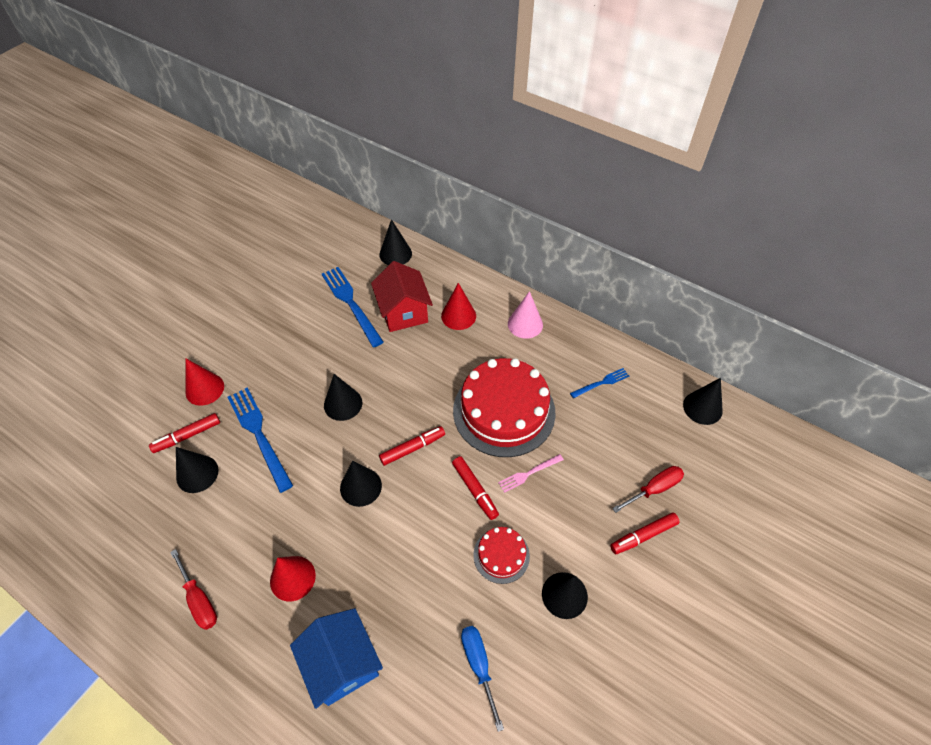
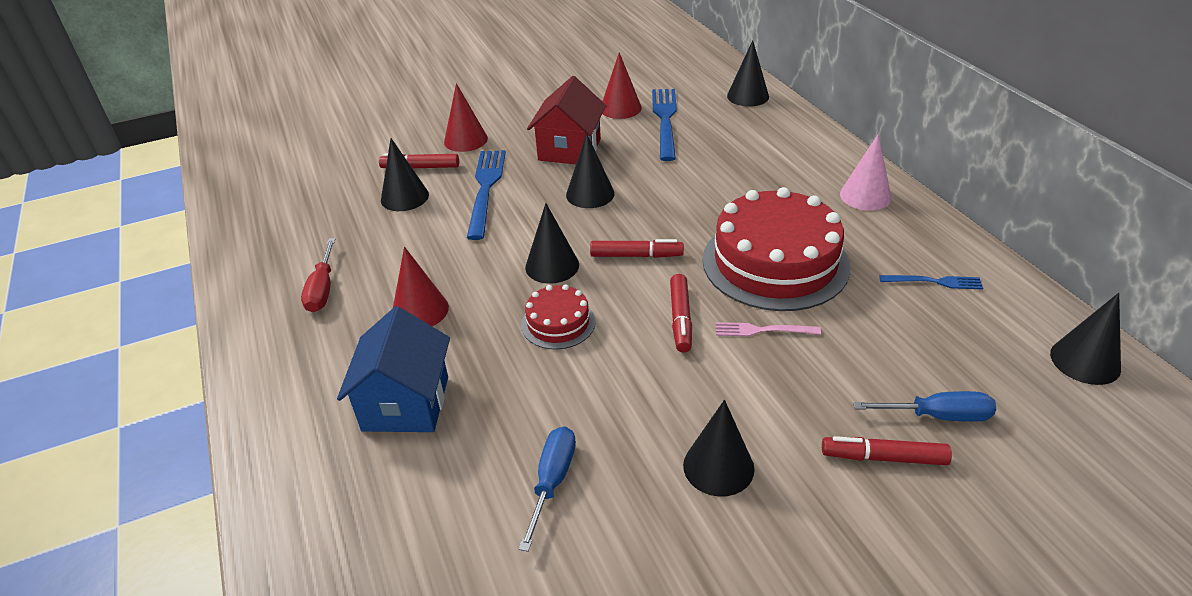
camera: 35 degrees right, 15 degrees down
(403, 312) = (719, 143): red house -> red house (569, 149)
(458, 316) = (783, 164): red cone -> red cone (620, 108)
(501, 555) = (665, 391): red cake -> red cake (558, 323)
(653, 489) = (937, 416): red screwdriver -> blue screwdriver

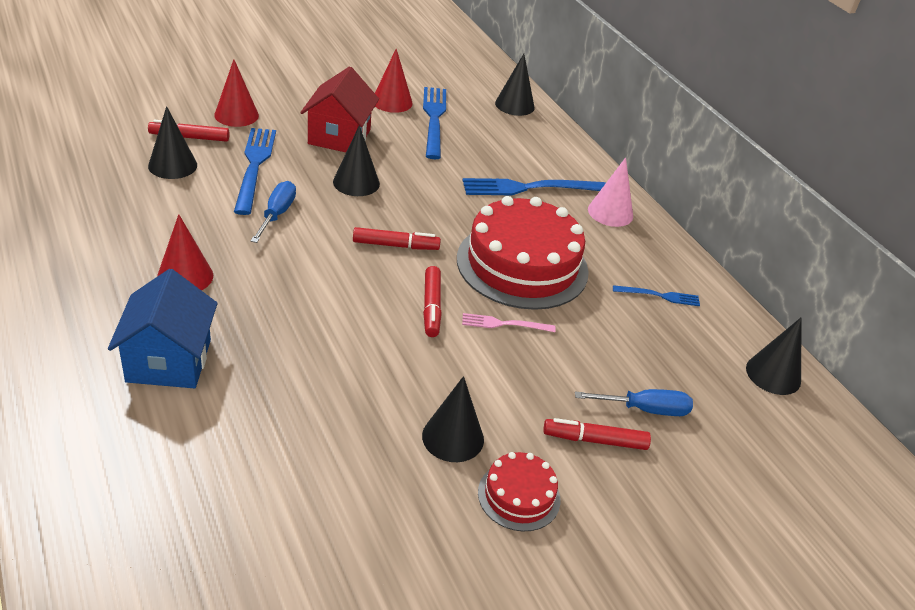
camera: 10 degrees left, 0 degrees up
(322, 289) = (88, 246): red screwdriver -> none
(552, 266) = (315, 247): black cone -> none
(552, 482) = (303, 439): blue screwdriver -> blue screwdriver (276, 214)
(558, 323) = (318, 300): red cake -> red cake (519, 496)
(772, 179) = (529, 188): none -> blue fork

